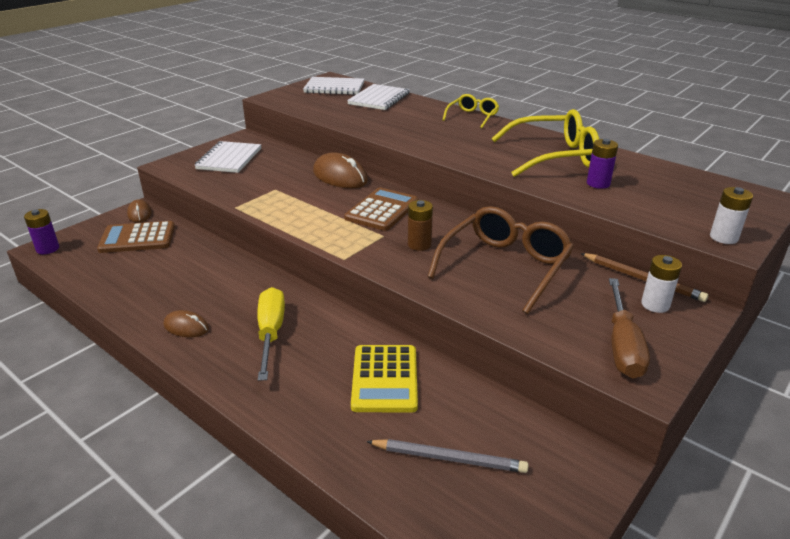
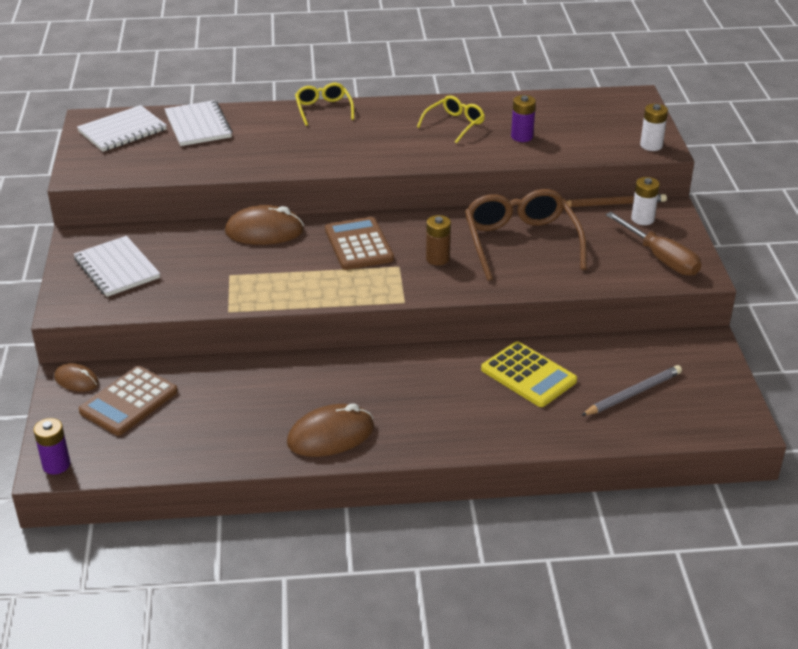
camera: 45 degrees left, 5 degrees up
(186, 327) = (331, 436): brown mouse -> brown mouse, size x1.75
(271, 333) = (401, 397): yellow screwdriver -> none
(554, 156) = (454, 124): yellow glasses -> yellow glasses, size x0.55

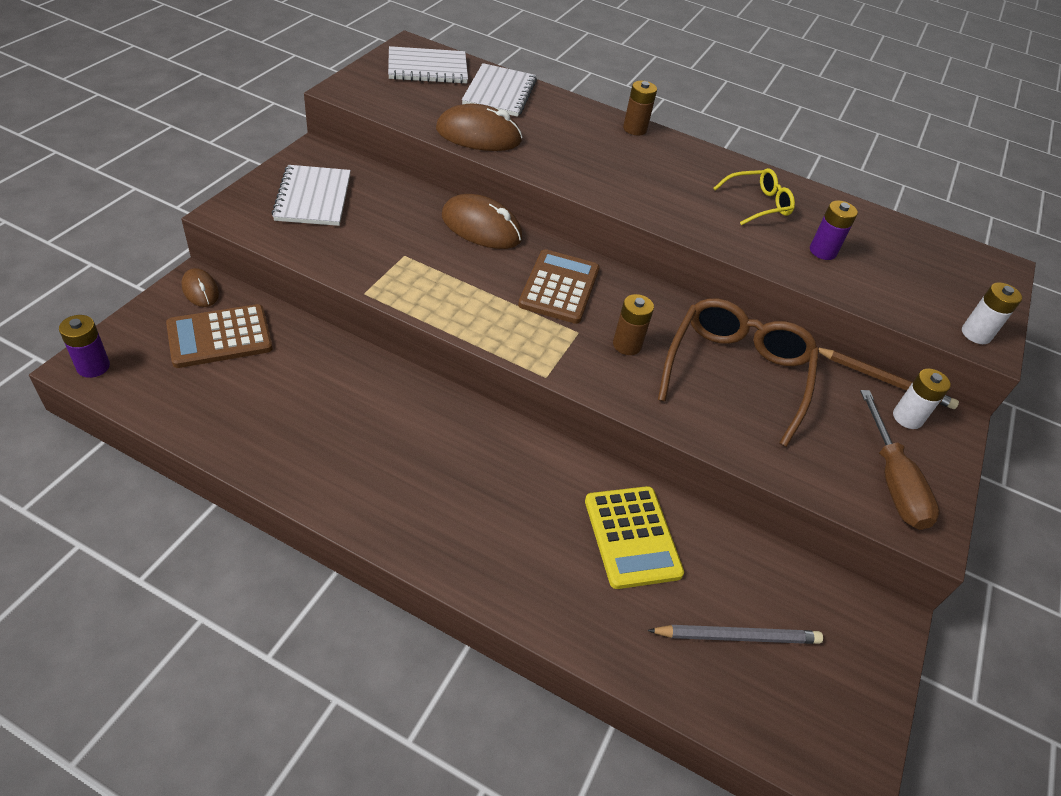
camera: 25 degrees right, 10 degrees up
(323, 109) = (634, 129): yellow glasses -> brown battery
(331, 436) = (360, 486): brown mouse -> brown mouse (478, 135)

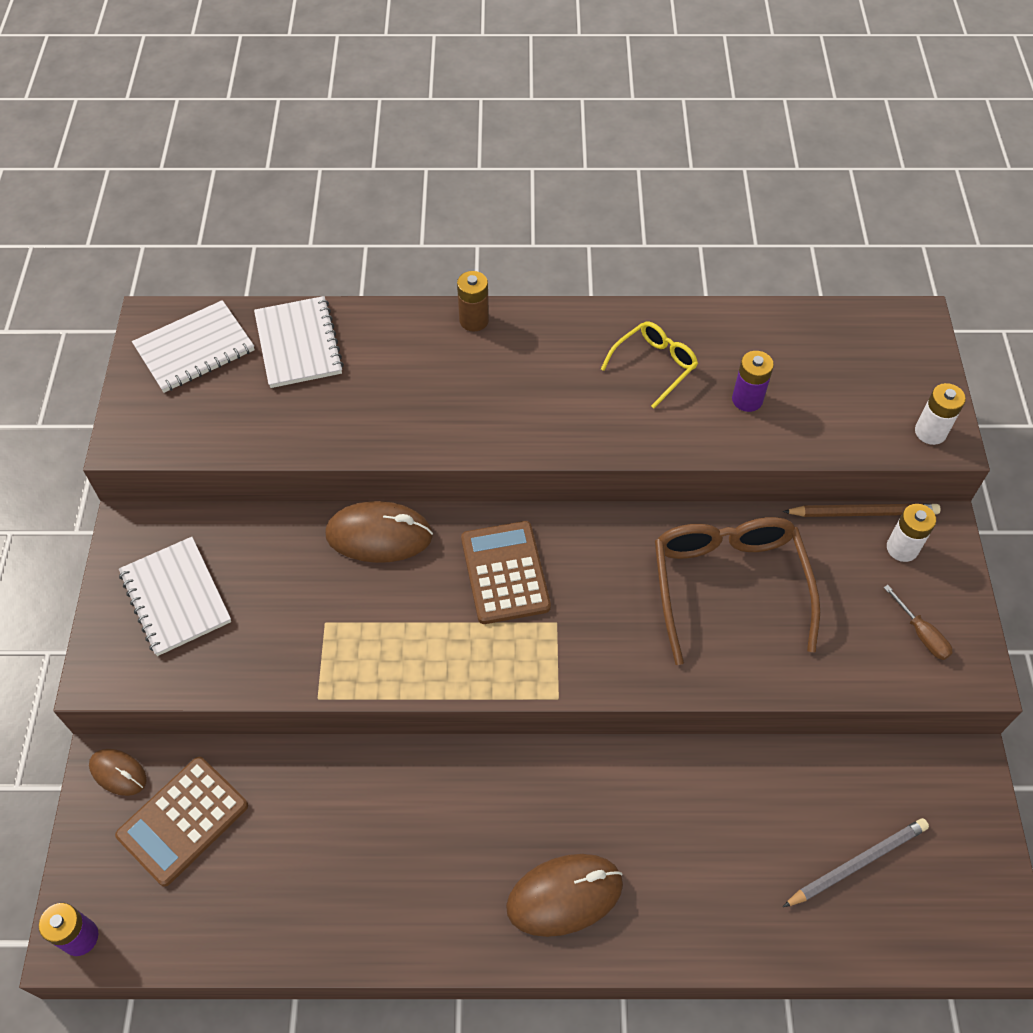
camera: 20 degrees left, 10 degrees up
(478, 135) = (318, 428): brown mouse -> brown mouse (564, 896)
(627, 345) = (610, 611): brown battery -> none
(632, 537) = (717, 814): yellow calculator -> none
(893, 481) = (921, 634): brown screwdriver -> brown screwdriver, size x0.54

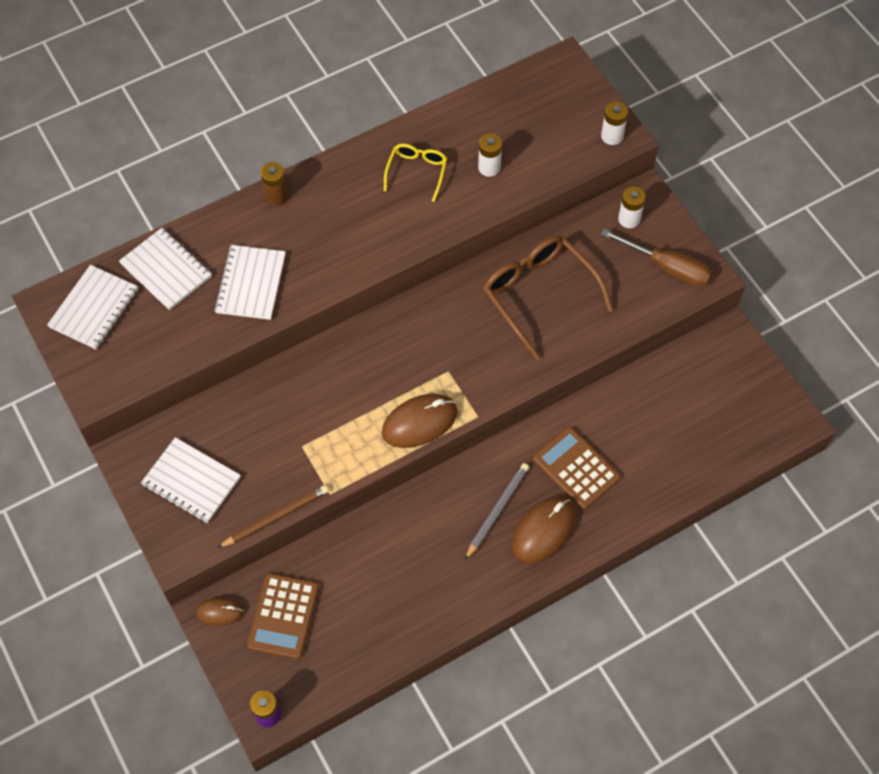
camera: 30 degrees left, 5 degrees up
(379, 402) = (251, 284): none -> white notebook
(379, 535) = (299, 374): brown mouse -> brown mouse (419, 422)
(505, 573) = (396, 356): brown calculator -> brown calculator (576, 468)
(747, 399) = (489, 167): purple battery -> white battery
(857, 863) = (696, 423): grey pencil -> grey pencil (497, 511)
(863, 512) = (594, 207): brown pencil -> brown pencil (275, 517)
(921, 634) = (667, 268): brown screwdriver -> brown screwdriver, size x1.85

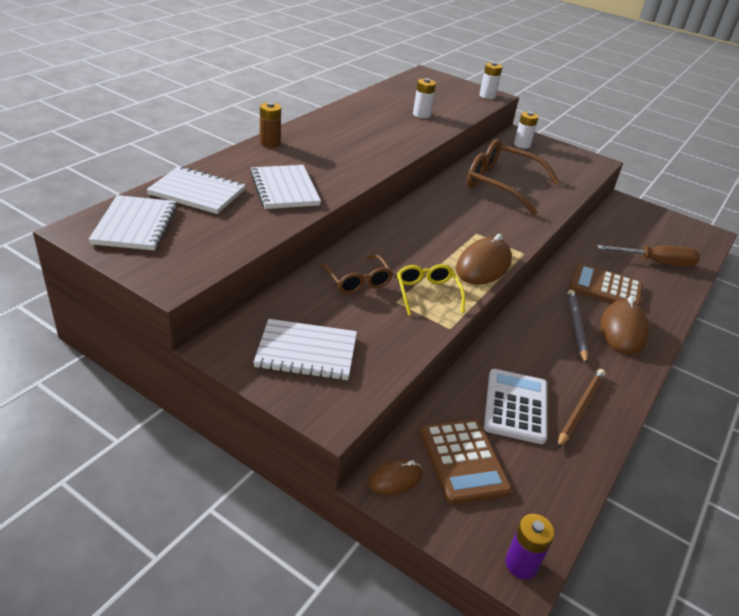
camera: 30 degrees left, 25 degrees down
(275, 517) = (413, 358): brown pencil -> brown pencil (580, 408)
(282, 409) = (357, 281): none -> brown glasses
(365, 580) = (515, 406): none -> white calculator
(417, 172) = (371, 121): yellow glasses -> yellow glasses (427, 293)
(667, 268) = (569, 161): brown screwdriver -> brown screwdriver (656, 263)

